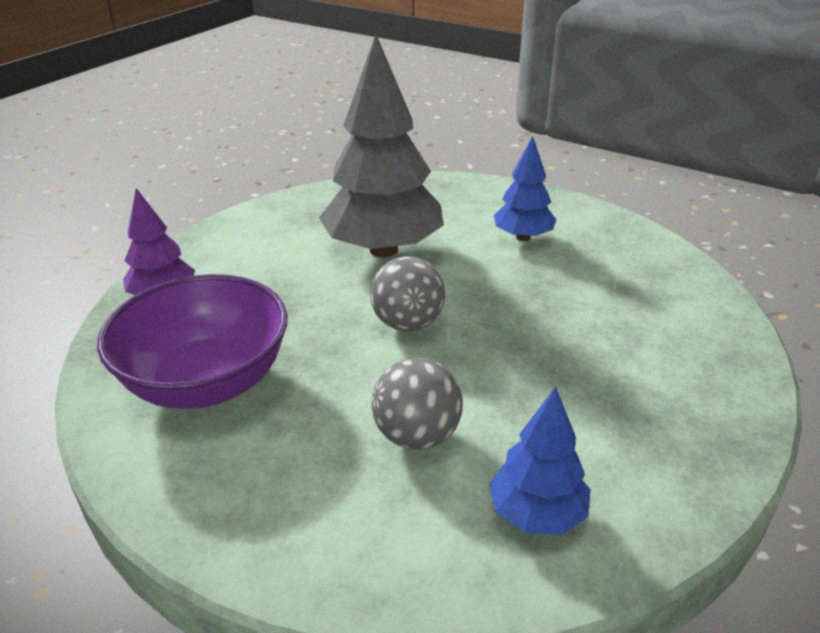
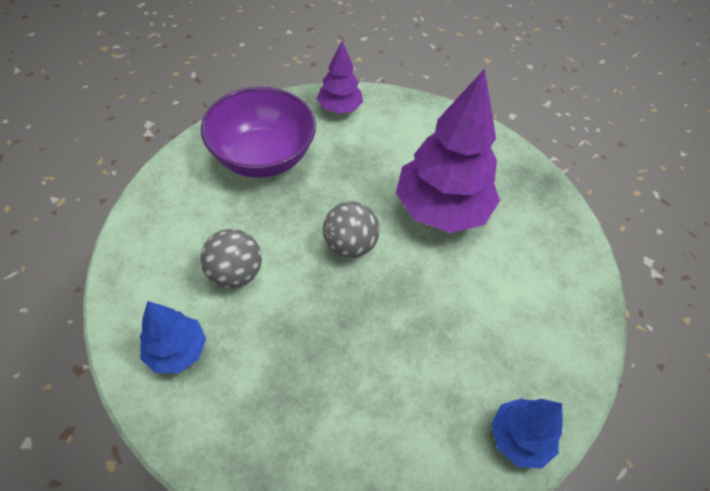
camera: 70 degrees right, 20 degrees up
(383, 250) = (441, 209): grey tree -> purple tree
(523, 237) = (505, 306): blue tree -> blue tree (518, 438)

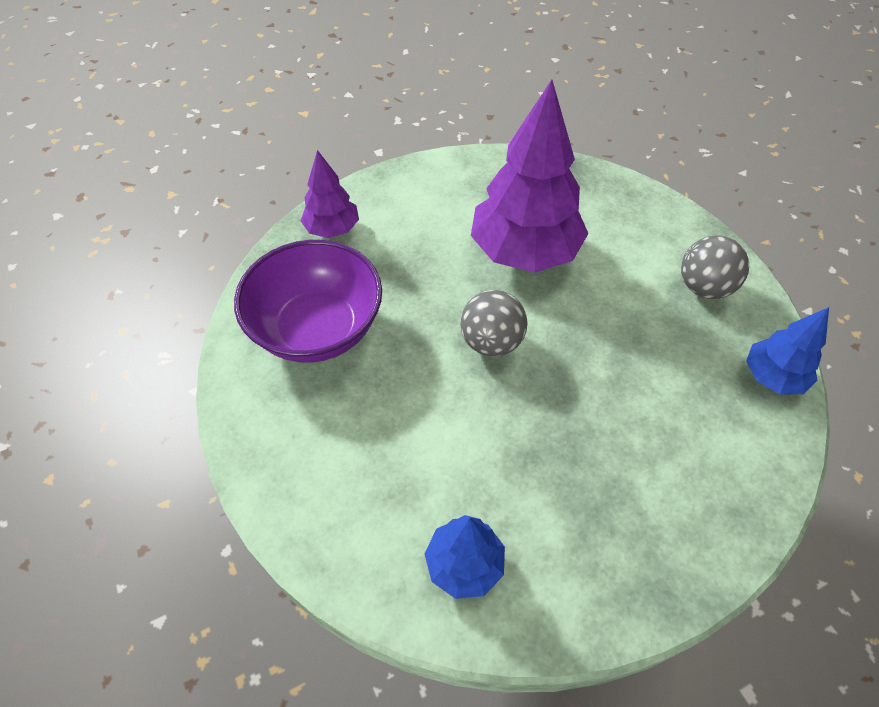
camera: 40 degrees left, 0 degrees up
(235, 273) = (428, 452): grey ball -> grey ball (704, 287)

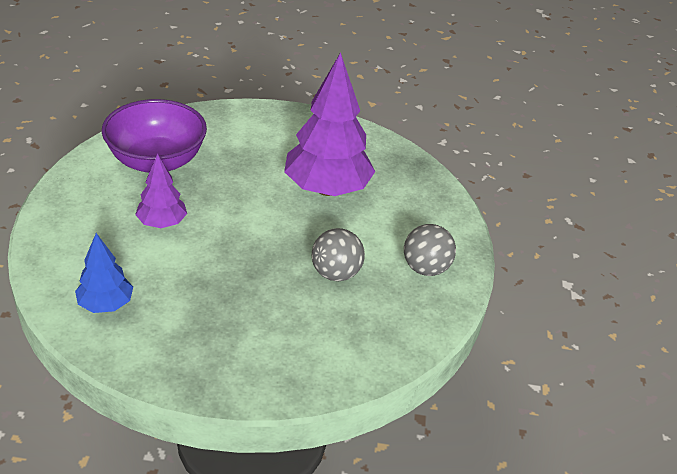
camera: 30 degrees right, 15 degrees down
(332, 229) = (223, 120): purple tree -> purple tree (162, 223)
(491, 342) = (248, 220): grey ball -> grey ball (335, 273)
(772, 377) = (409, 336): blue tree -> none

